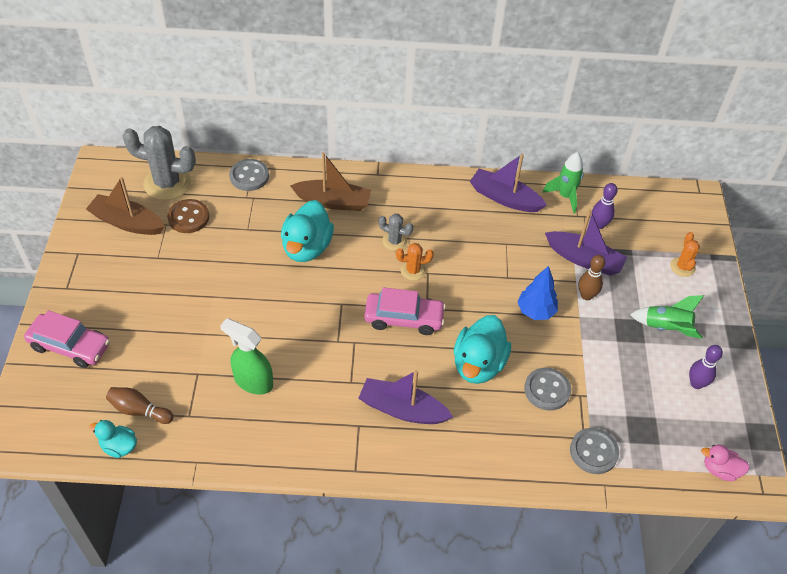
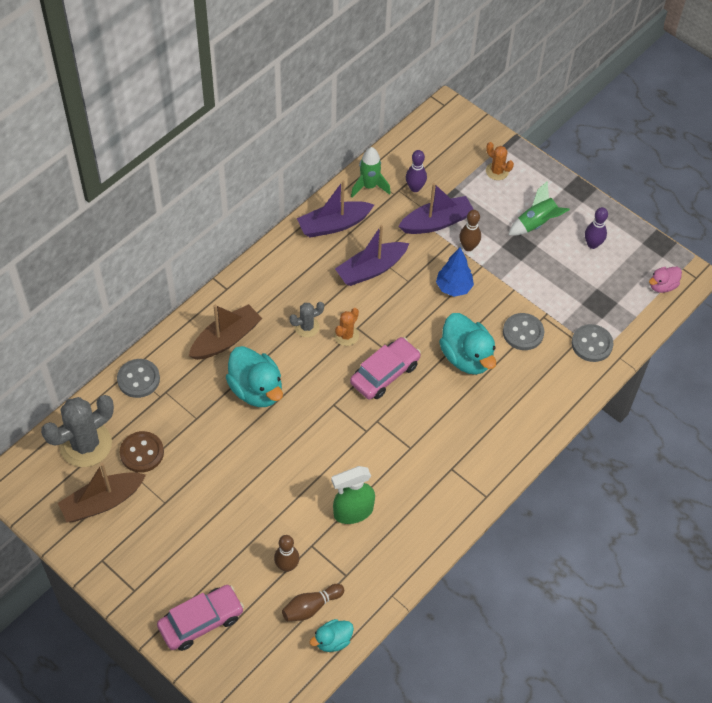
camera: 50 degrees left, 5 degrees up
(164, 369) = (287, 566): none -> brown bowling pin
(402, 409) = (462, 432): purple boat -> purple boat (371, 269)

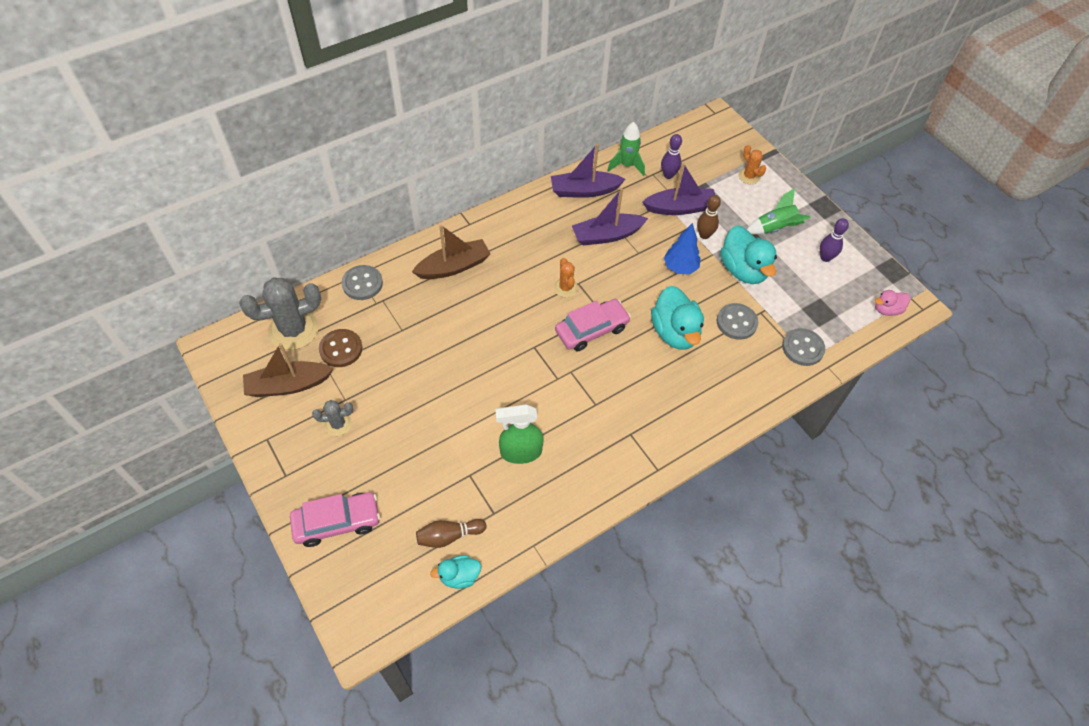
camera: 15 degrees right, 0 degrees up
(256, 390) = (466, 317): turquoise duck -> turquoise duck (743, 270)
(287, 566) = (439, 489): brown bowling pin -> none
(307, 327) = (531, 272): grey cactus -> grey cactus (338, 424)
(346, 335) = (565, 288): orange cactus -> orange cactus turned 60 degrees counterclockwise

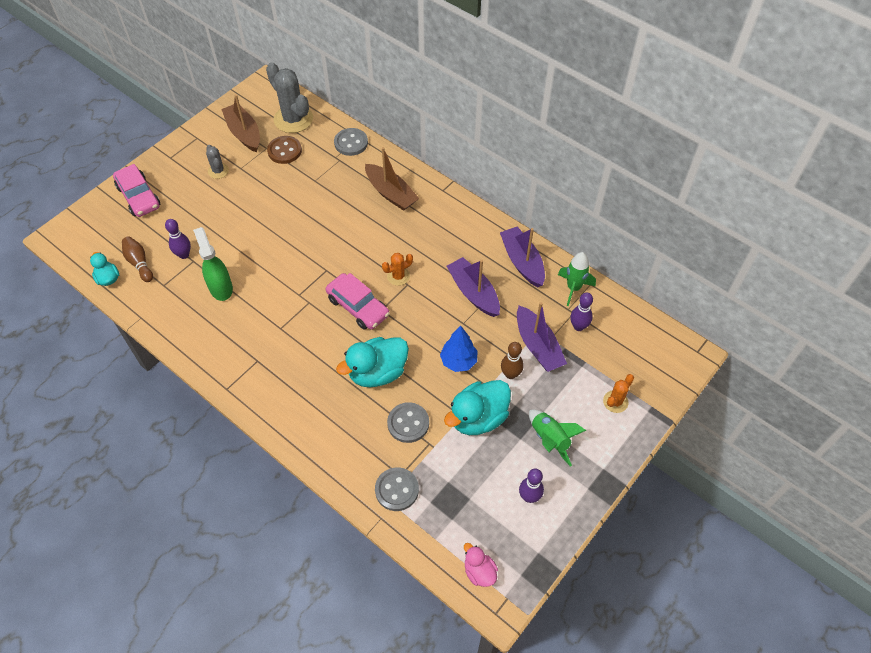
camera: 75 degrees right, 0 degrees up
(456, 483) = (184, 255): none -> purple bowling pin

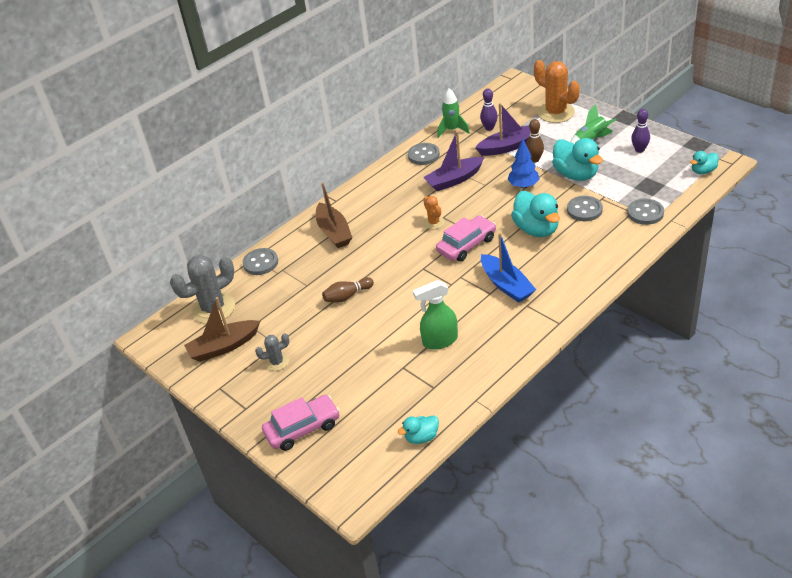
camera: 80 degrees left, 15 degrees down
(139, 263) = (402, 412): brown bowling pin -> brown bowling pin (347, 296)
(184, 255) = (394, 376): purple bowling pin -> none
(284, 151) = (259, 311): brown button -> none
(290, 343) = (506, 285): none -> blue boat
(391, 193) = (334, 232): brown boat -> brown boat turned 105 degrees clockwise
(479, 571) = (703, 171): pink duck -> turquoise duck
(522, 262) = (423, 155): purple boat -> grey button
(615, 401) = (556, 113): orange cactus -> orange cactus, size x1.96

